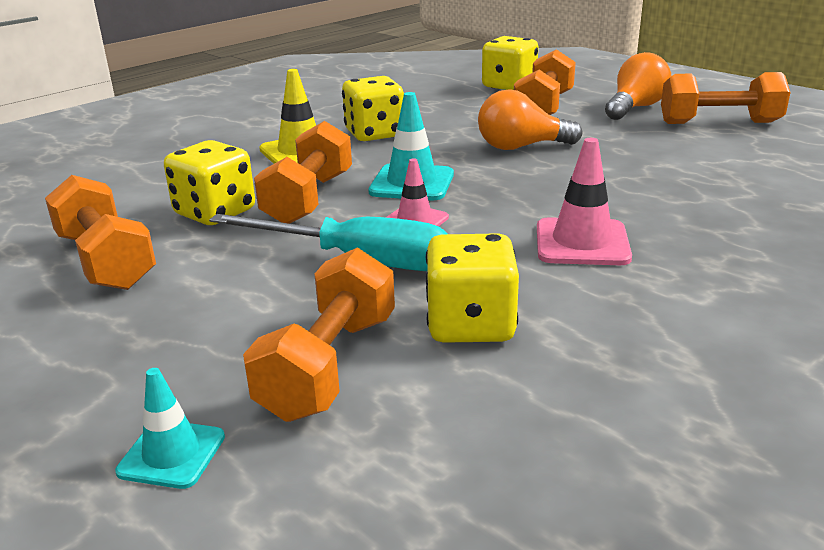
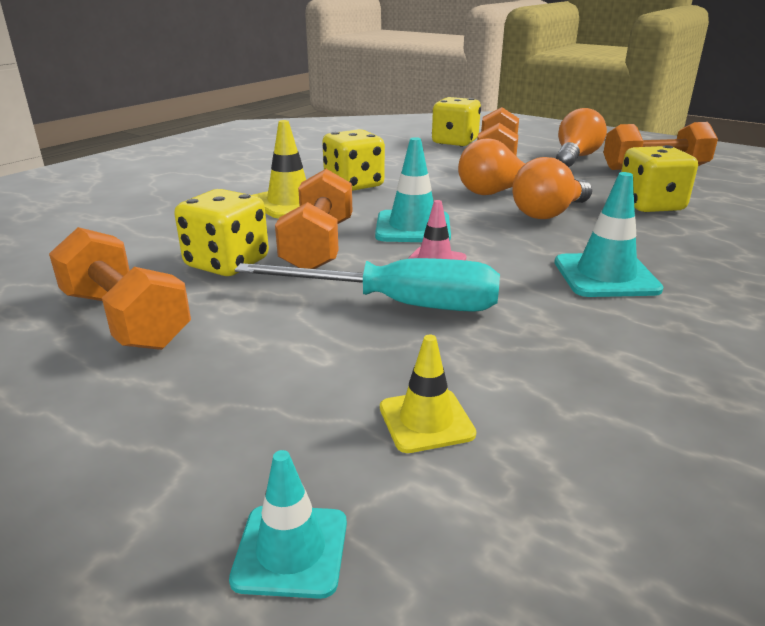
camera: 10 degrees left, 0 degrees up
(330, 365) = (426, 421): orange dumbbell -> yellow traffic cone
(470, 325) = (549, 364): yellow dice -> yellow dice (650, 205)
(563, 173) = (548, 213): none -> orange light bulb
(582, 243) = (605, 276): pink traffic cone -> turquoise traffic cone

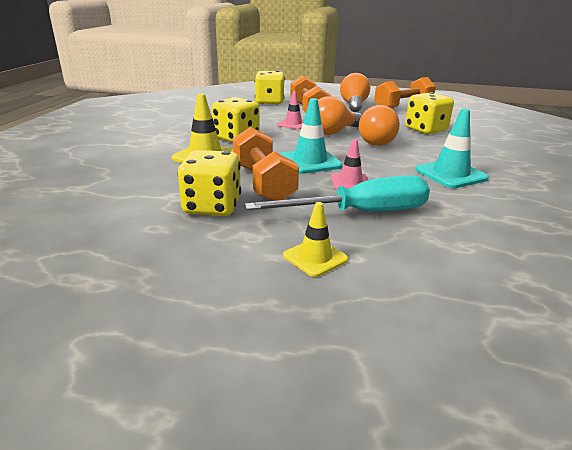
camera: 25 degrees left, 0 degrees up
(125, 319) = (184, 263): orange dumbbell -> none
(291, 550) = (483, 381): turquoise traffic cone -> none
(426, 421) = (460, 280): yellow traffic cone -> yellow traffic cone (315, 257)
(451, 175) = (293, 124): none -> pink traffic cone

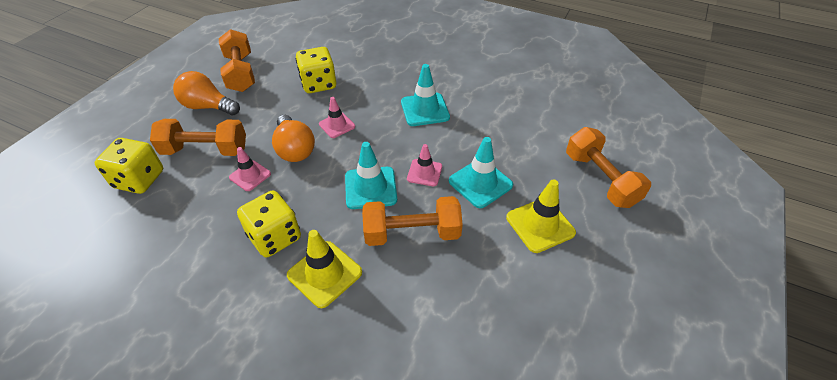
camera: 75 degrees left, 20 degrees up
(212, 207) = (452, 278): yellow dice -> none
(315, 257) = (540, 225): yellow traffic cone -> yellow traffic cone, size x1.55
(360, 213) = (480, 183): turquoise screwdriver -> turquoise traffic cone
(378, 141) = (337, 125): orange light bulb -> pink traffic cone
(457, 317) = (600, 179): none -> orange dumbbell

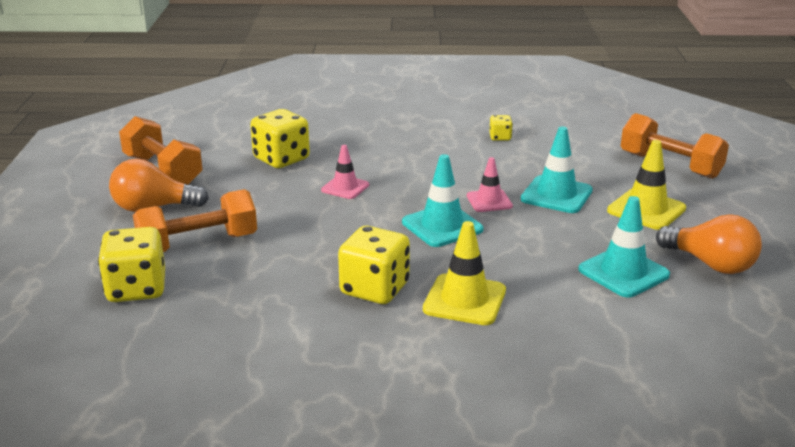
camera: 25 degrees left, 20 degrees down
(250, 176) = (284, 251): pink traffic cone -> none
(294, 149) = (315, 217): orange light bulb -> orange light bulb (710, 264)
(412, 233) = (525, 247): orange dumbbell -> none
(425, 109) = (435, 154): turquoise traffic cone -> turquoise traffic cone (623, 272)
(485, 106) = (500, 137): none -> yellow dice

